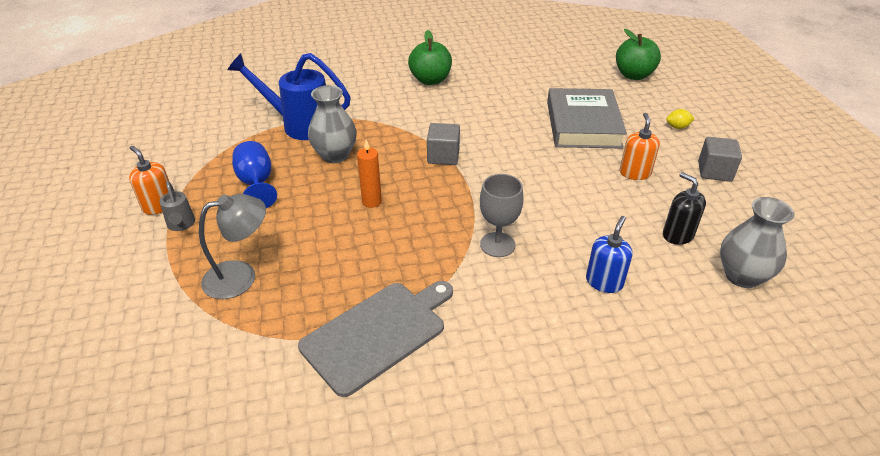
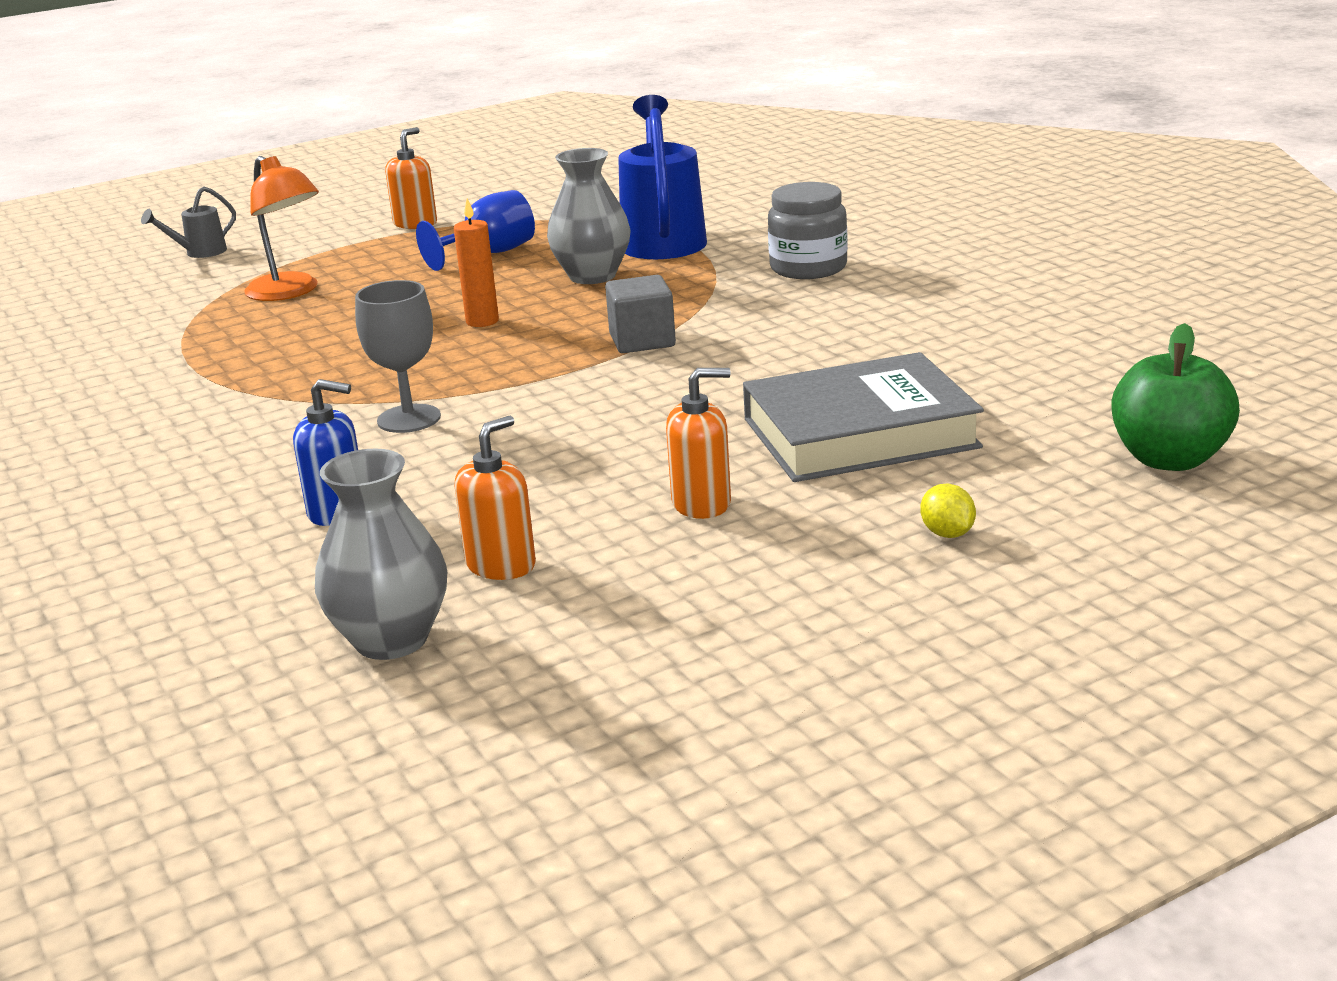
camera: 75 degrees right, 15 degrees down
(181, 225) = (380, 243): grey watering can -> grey watering can (199, 253)
(241, 276) = (289, 292): grey lamp -> orange lamp
(378, 333) = (194, 381): grey cutting board -> none
(387, 96) = (808, 268): none -> grey jar
(430, 80) = (904, 285): green apple -> none
(677, 235) = (501, 565): black soap dispenser -> orange soap dispenser
(714, 171) = (773, 591): grey cube -> none

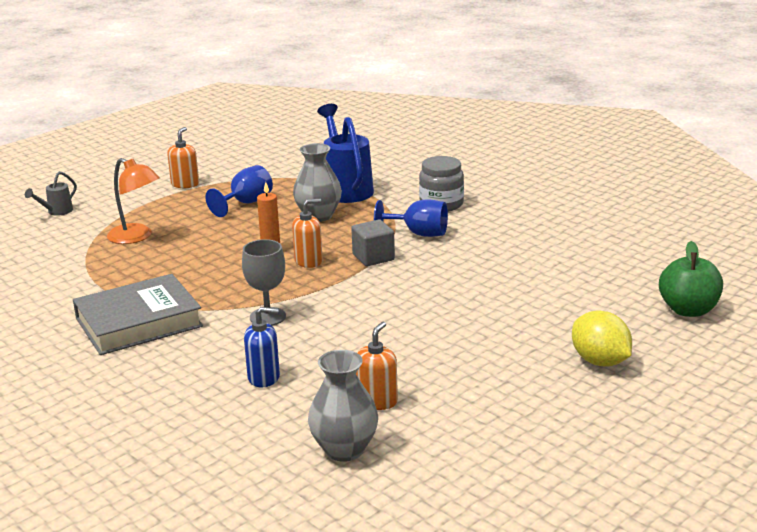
camera: 15 degrees left, 0 degrees up
(702, 504) = (464, 355): orange soap dispenser -> orange soap dispenser (308, 261)
(742, 309) = (419, 233): none -> blue goblet
(860, 433) = (525, 307): grey book -> grey book (139, 322)
(947, 534) = (600, 361): yellow lemon -> yellow lemon, size x1.99

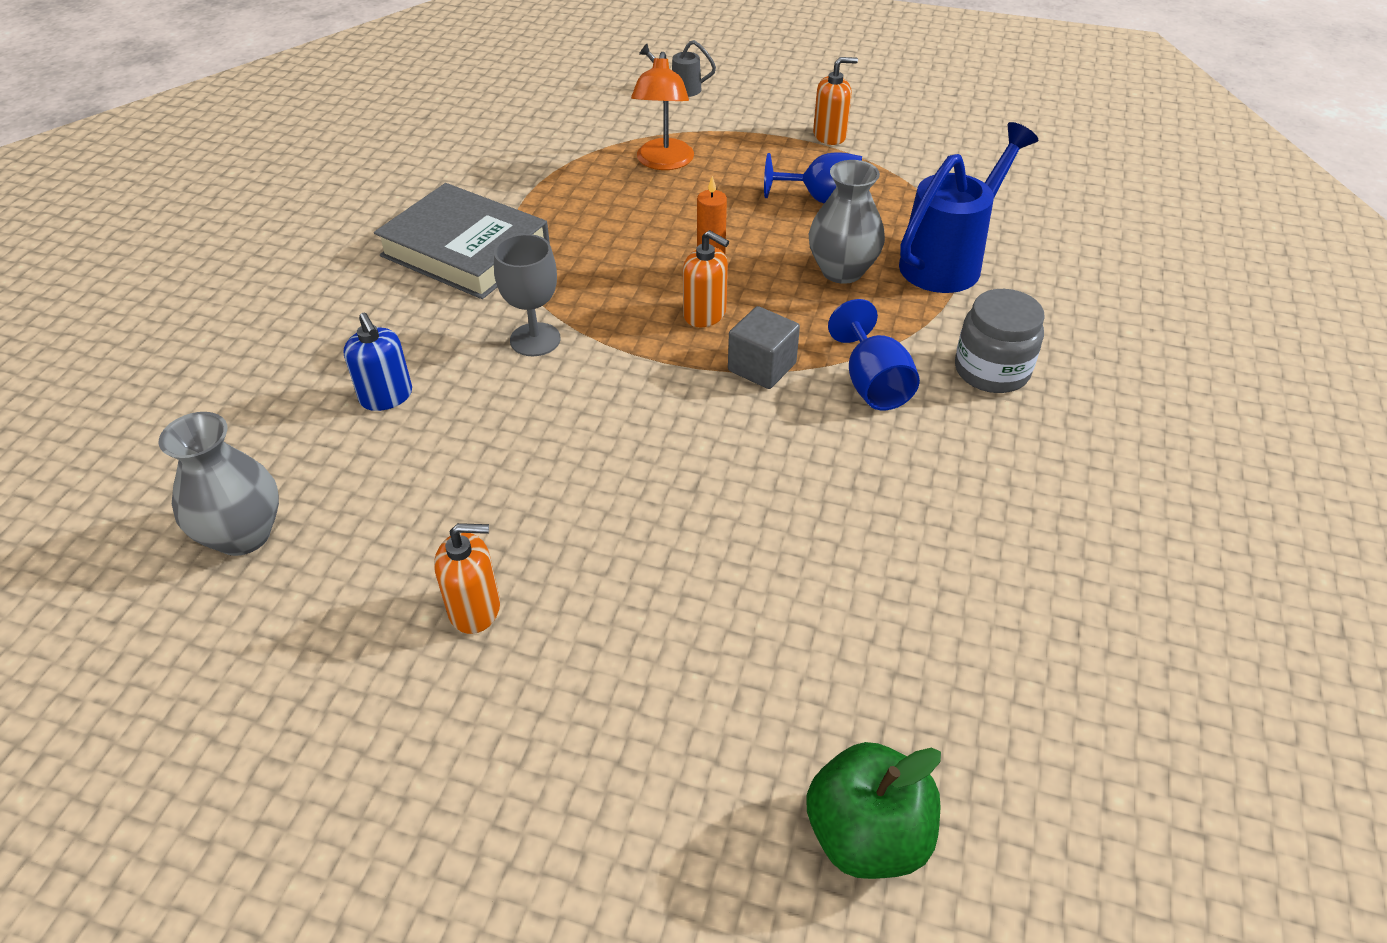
camera: 60 degrees right, 20 degrees up
(377, 401) = (371, 521): orange soap dispenser -> orange soap dispenser (475, 609)
(600, 361) = (600, 748): yellow lemon -> none

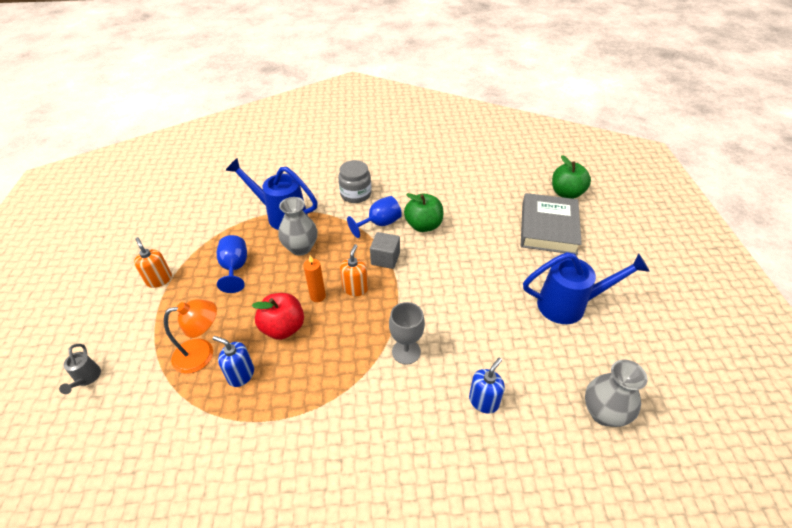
camera: 110 degrees left, 0 degrees up
(465, 250) = (336, 428): grey book -> grey book (548, 228)
(475, 609) = (570, 305): orange soap dispenser -> blue watering can
(607, 188) = (241, 374): none -> blue soap dispenser
(665, 230) = (283, 328): none -> red apple
(840, 450) = (423, 225): none -> green apple

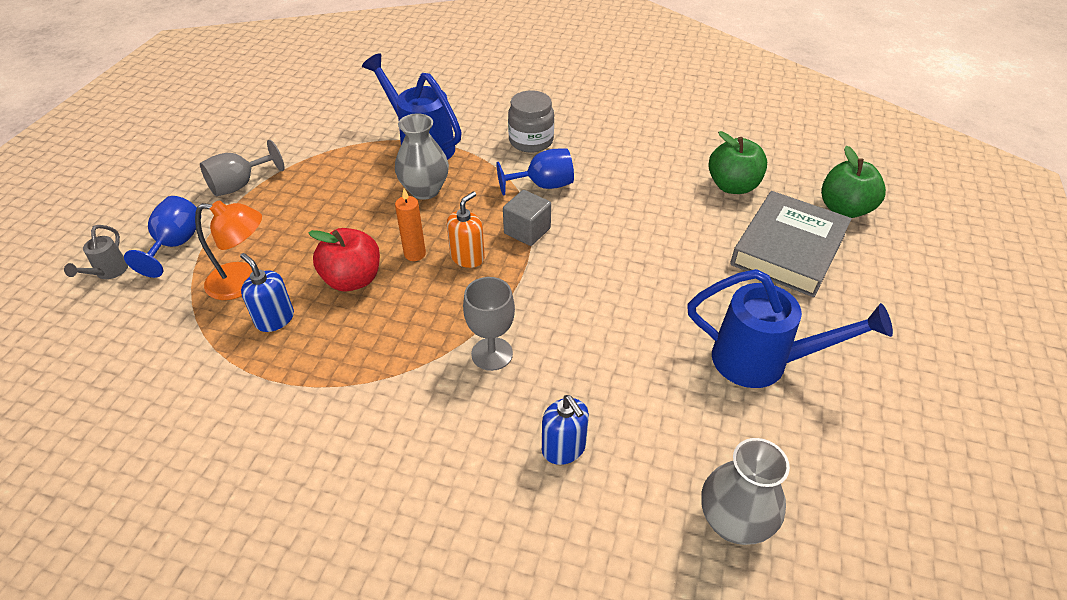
camera: 20 degrees right, 0 degrees up
(159, 280) = (240, 185): orange soap dispenser -> grey goblet
(235, 268) = (332, 194): blue goblet -> blue goblet (176, 244)
(423, 225) = (602, 202): green apple -> green apple (732, 186)
(483, 401) = (564, 448): blue soap dispenser -> blue soap dispenser turned 90 degrees clockwise

